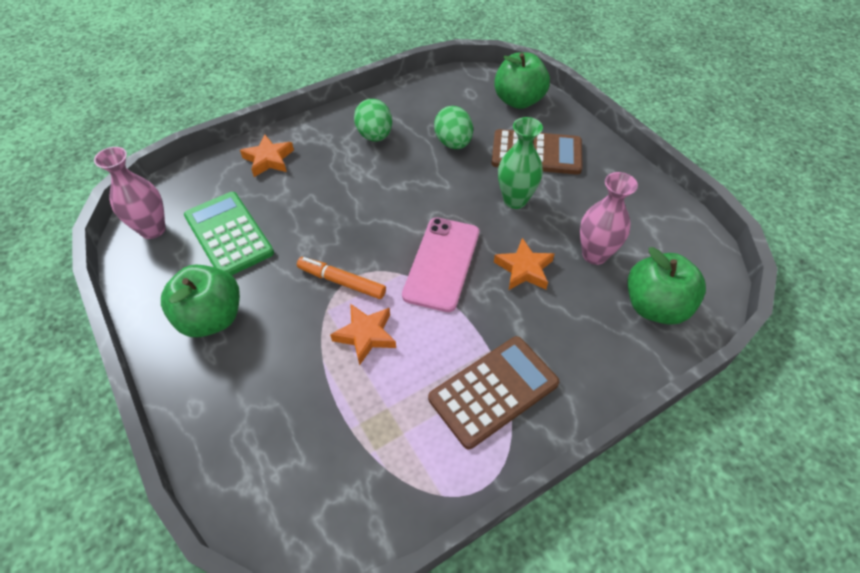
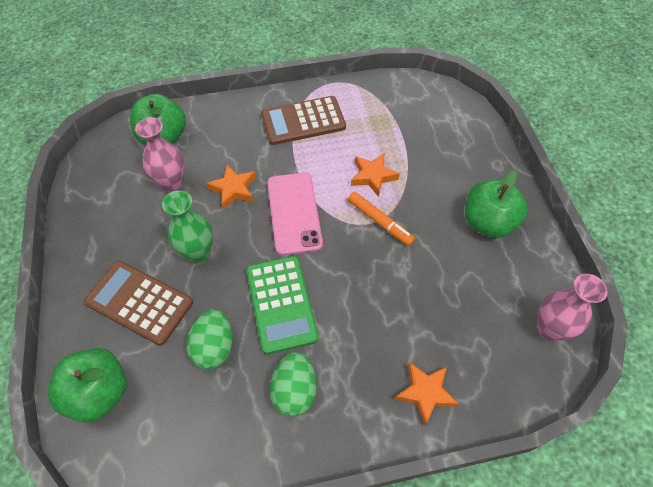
camera: 160 degrees left, 5 degrees up
(228, 235) = (473, 299): green calculator -> green calculator (281, 304)
(442, 263) = (294, 213): pink phone -> pink phone turned 45 degrees counterclockwise

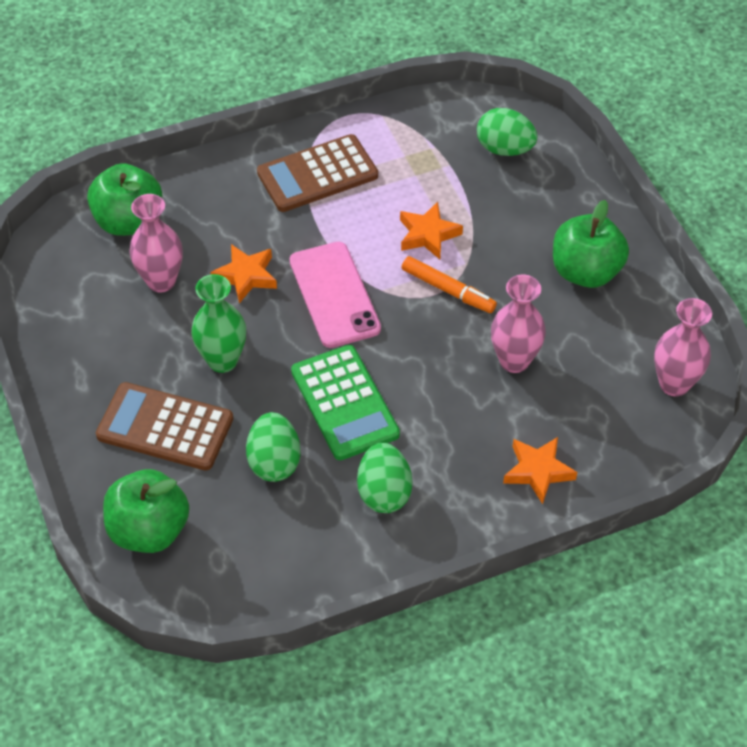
camera: 10 degrees left, 5 degrees down
(421, 288) = (514, 361): none -> pink vase
(440, 120) = (504, 149): none -> green egg

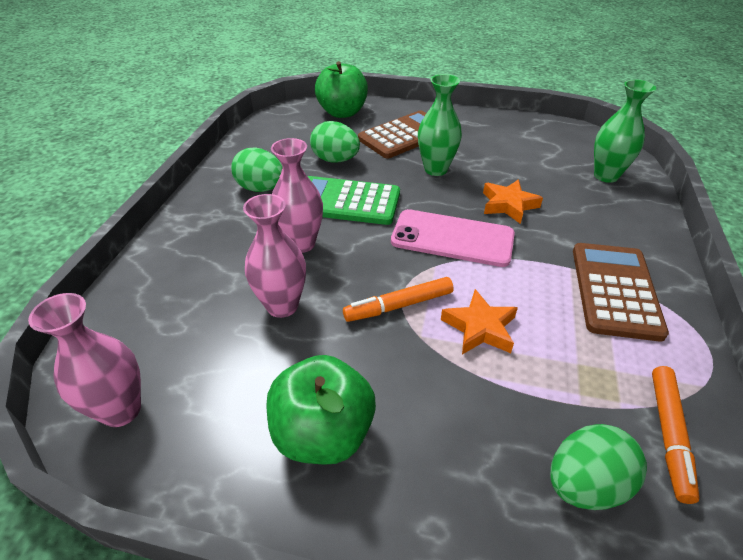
camera: 125 degrees right, 10 degrees down
(129, 221) = (606, 176): green apple -> green vase
(161, 281) = (532, 170): pink vase -> pink vase (301, 244)
(437, 123) = (668, 435): none -> orange marker
(538, 471) = (178, 262): orange star -> none

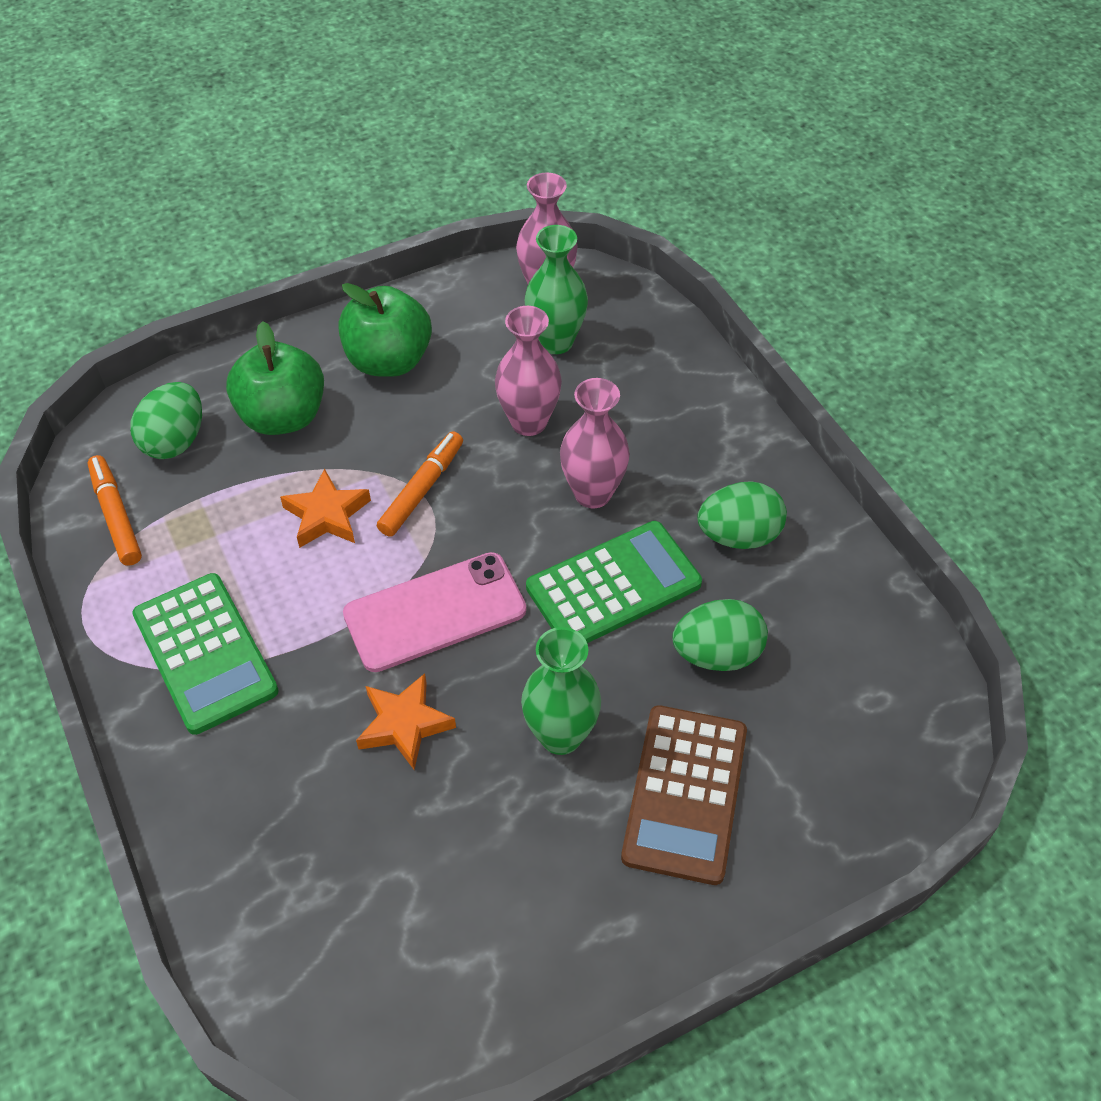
camera: 140 degrees right, 10 degrees up
(342, 112) = (852, 788): green apple -> green apple (283, 417)
(606, 176) = (291, 911): green vase -> green vase (556, 342)
(614, 290) = (205, 653): brown calculator -> green calculator

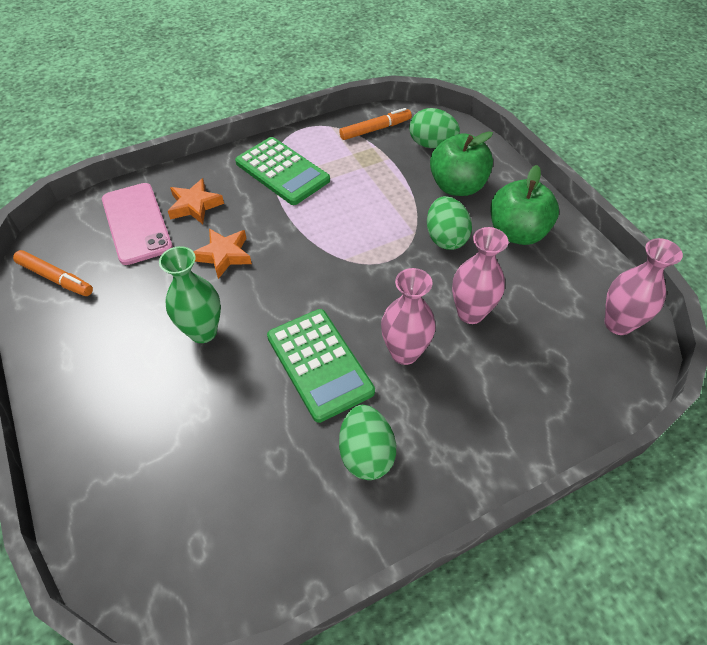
camera: 90 degrees right, 0 degrees up
(205, 653) = (282, 171): green calculator -> green calculator turned 105 degrees counterclockwise
(327, 515) = (379, 212): orange star -> orange star (195, 205)
(422, 489) = (402, 255): orange marker -> orange marker (55, 278)
(435, 612) = (302, 266): pink phone -> pink phone (136, 223)
(556, 342) = (559, 330): green vase -> none
(685, 794) = (146, 402): brown calculator -> none
(717, 654) = (254, 429): green egg -> green egg (445, 238)

